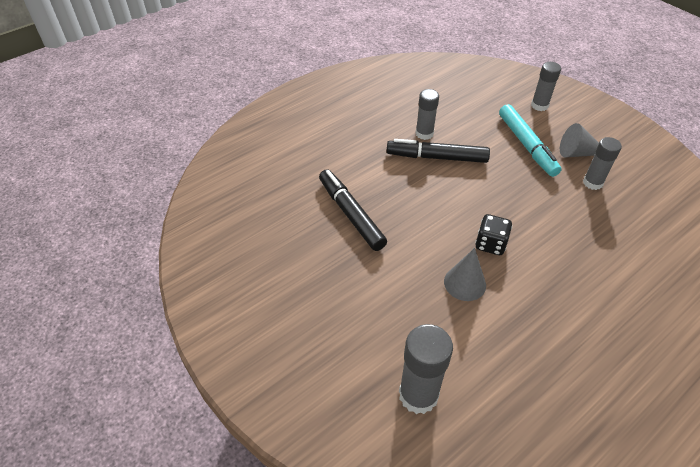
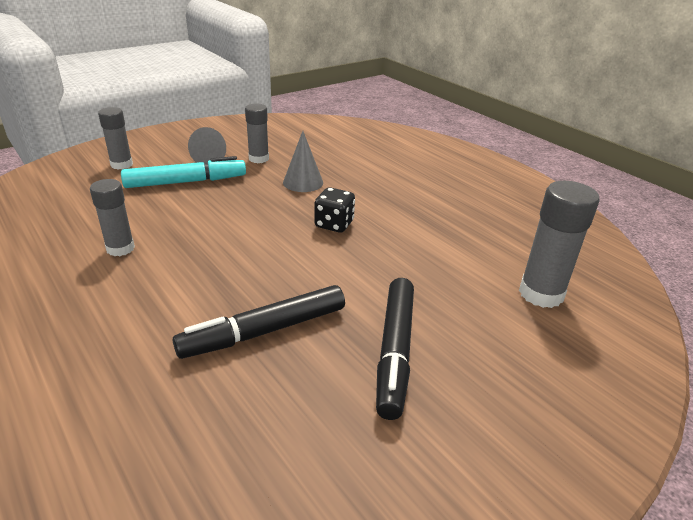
camera: 90 degrees left, 15 degrees down
(437, 157) = (176, 243): black marker -> black marker (395, 350)
(465, 283) = (389, 247): grey cone -> grey cone (303, 182)

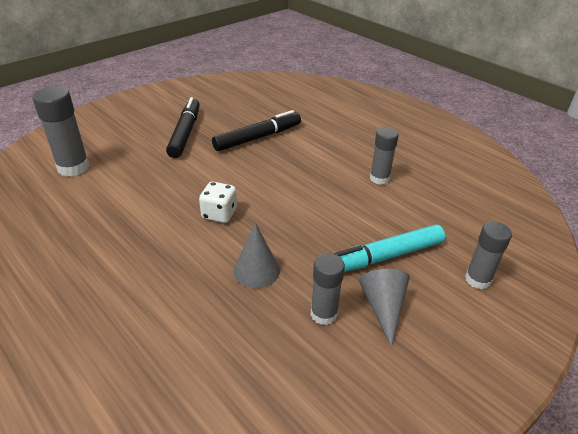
camera: 175 degrees right, 5 degrees up
(334, 224) = (219, 214): black dice -> white dice

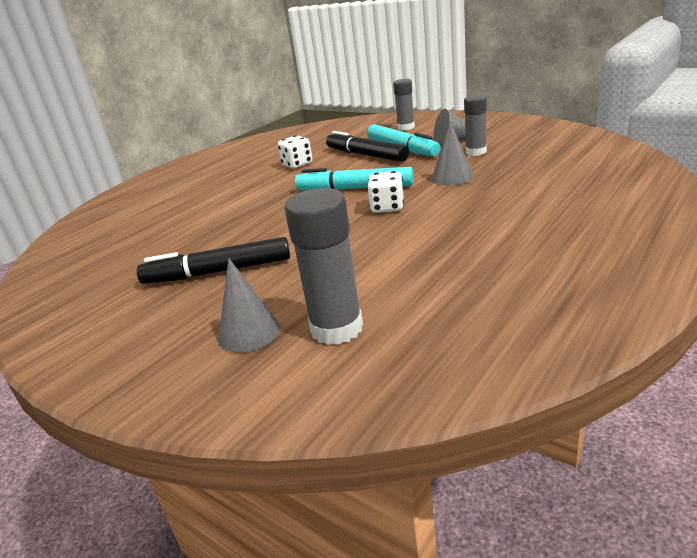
camera: 95 degrees left, 10 degrees down
(103, 141) = (249, 332): none -> grey cone
(257, 138) = (228, 225): black marker -> black marker (366, 155)
(280, 204) = (355, 188): none -> turquoise marker
(379, 178) = (297, 164): grey glue stick -> white dice

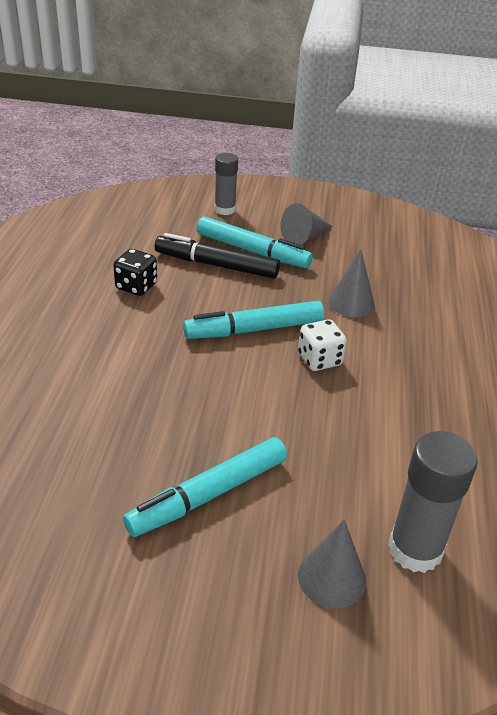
camera: 35 degrees left, 10 degrees up
(219, 272) = (209, 494): black marker -> turquoise marker
(297, 164) = (136, 286): white dice -> black dice
(476, 152) = (344, 257): grey glue stick -> none

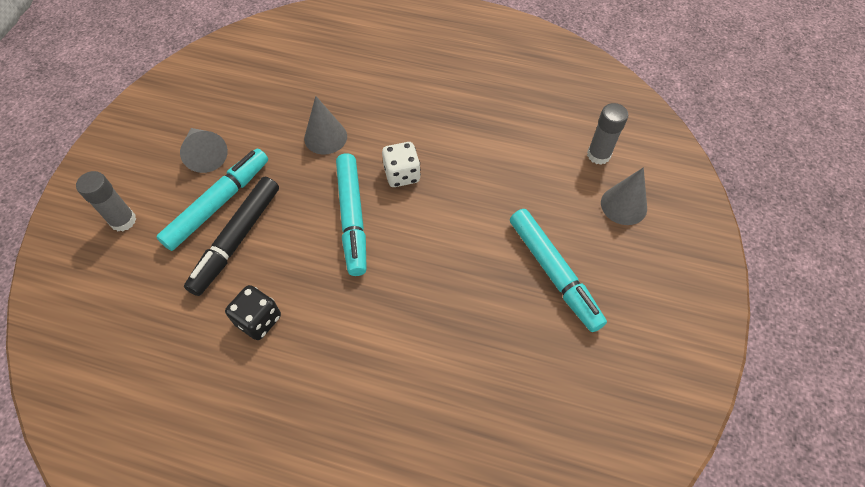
camera: 80 degrees left, 20 degrees up
(415, 549) = (598, 155): grey glue stick -> grey glue stick, size x0.66

